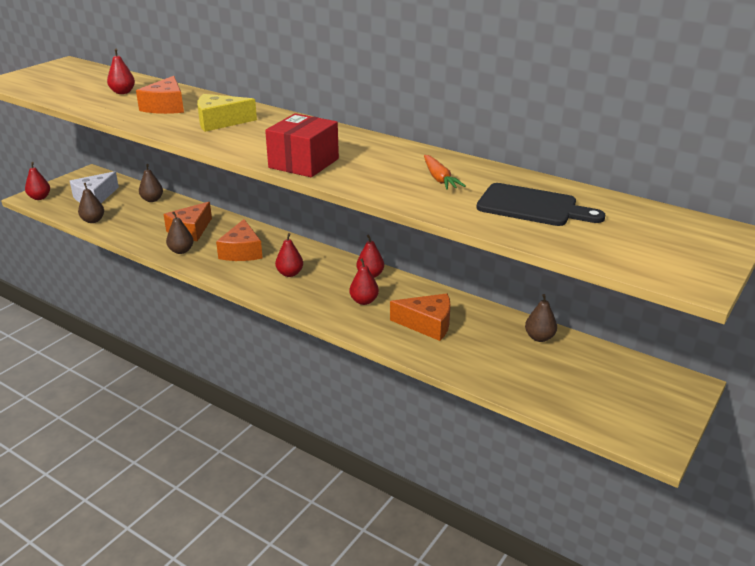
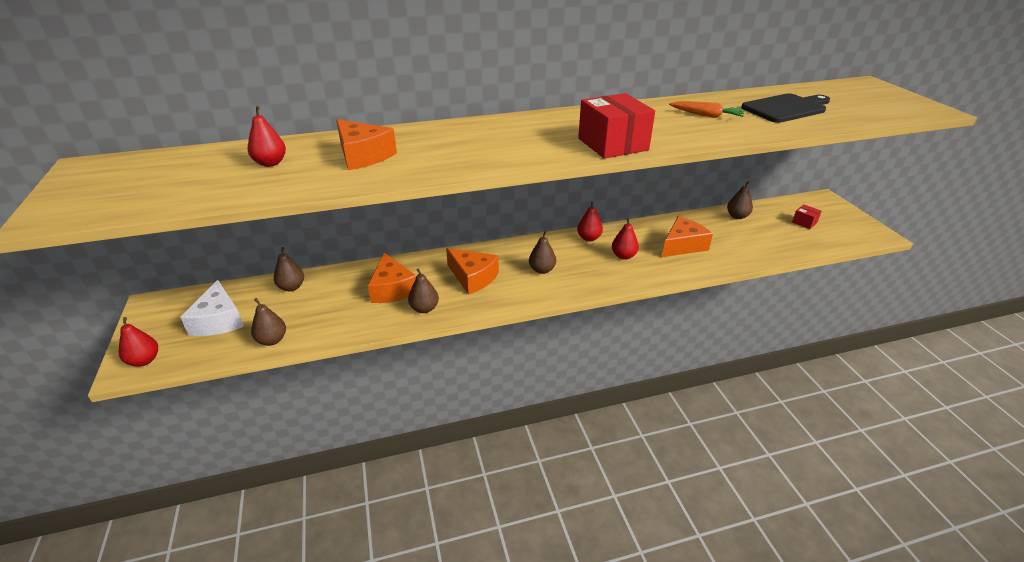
camera: 50 degrees left, 5 degrees up
(220, 122) = (455, 146): yellow cheese -> none
(290, 273) = (542, 270): red pear -> brown pear
(598, 384) = (804, 222): none -> red box

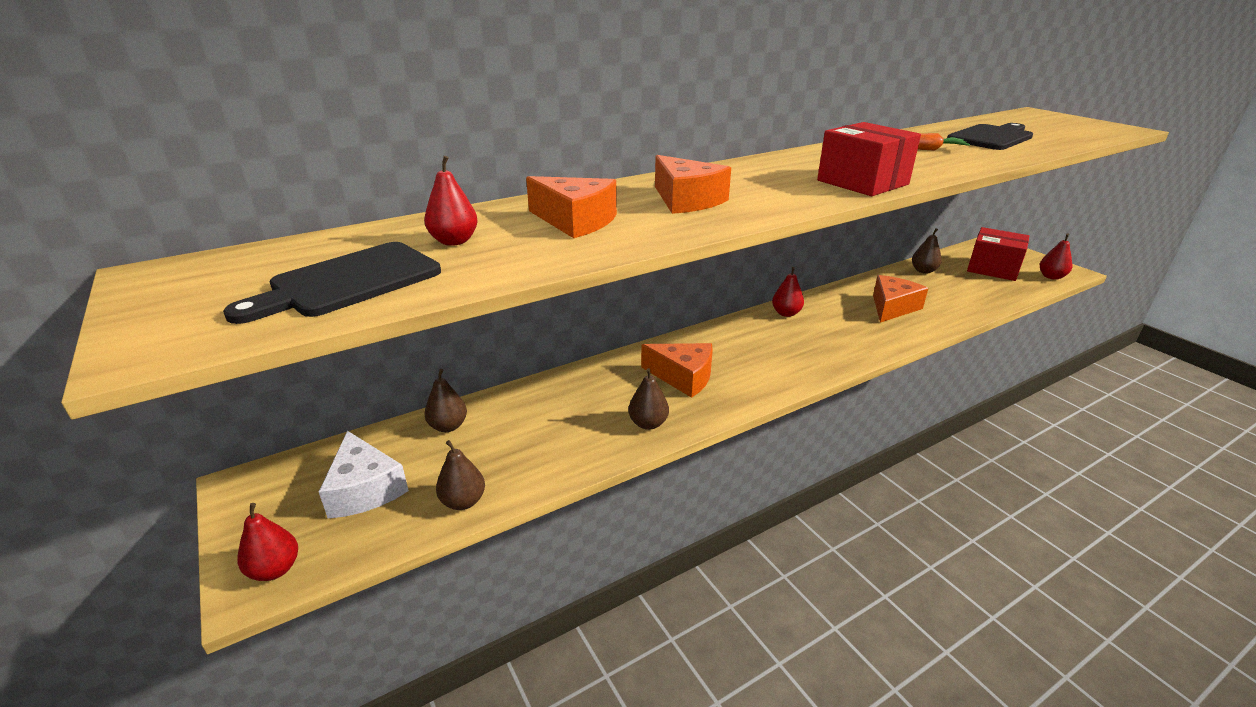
camera: 15 degrees left, 5 degrees down
(183, 186) = (348, 282): none -> black cutting board
(392, 289) = (590, 406): orange cheese -> orange cheese (686, 200)
(542, 270) = (759, 356): brown pear -> none
(623, 256) = (838, 327): red pear -> red pear (1051, 277)
(804, 222) = (993, 268): red box -> red box, size x2.14

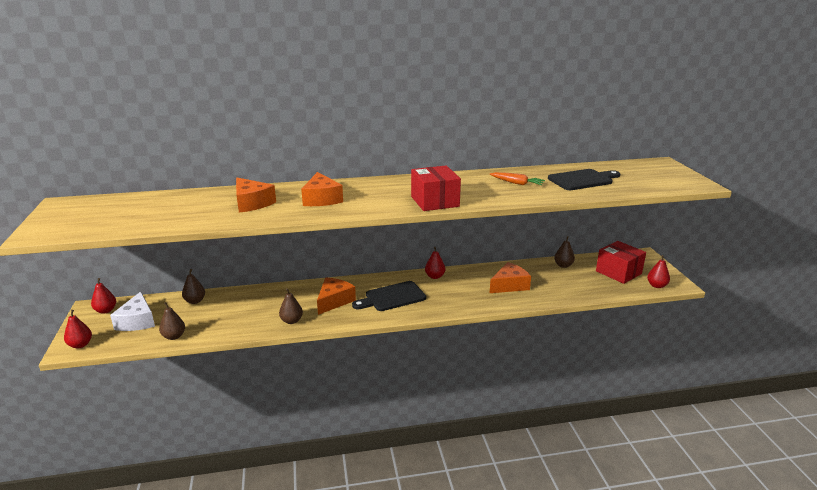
camera: 20 degrees right, 5 degrees down
(348, 282) = (125, 219): black cutting board -> black cutting board (392, 297)
(454, 241) = (186, 206): red pear -> red pear (106, 310)
(683, 377) = (334, 301): orange cheese -> orange cheese turned 105 degrees counterclockwise

